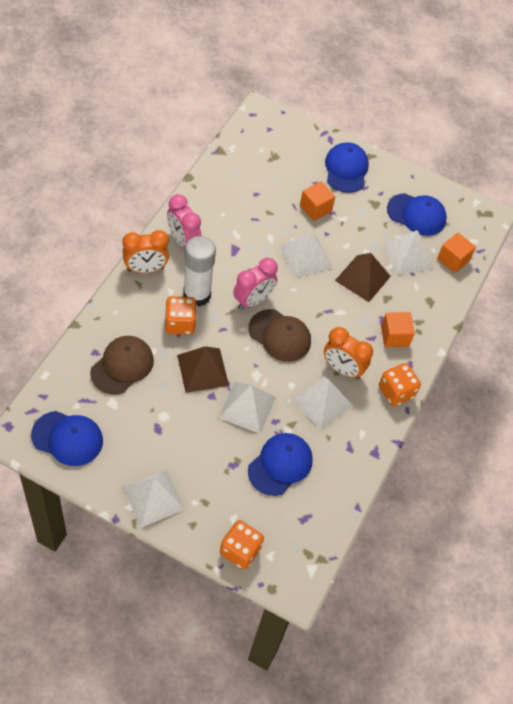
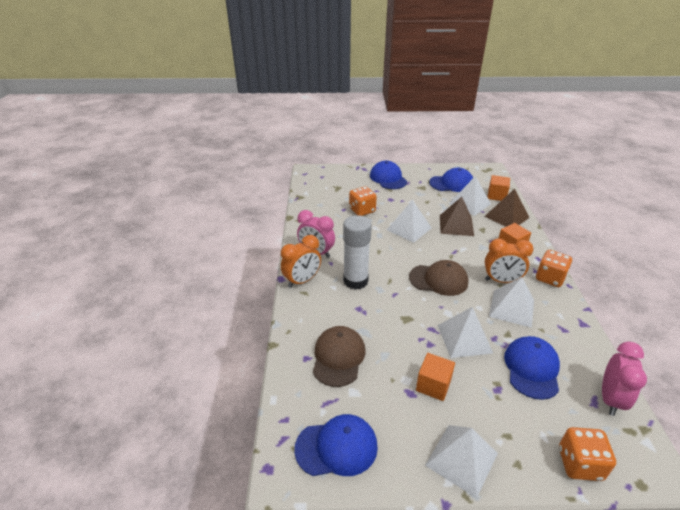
camera: 20 degrees left, 20 degrees down
(180, 323) = (359, 305): orange dice -> orange dice (362, 210)
(202, 370) = (406, 329): brown pyramid -> brown pyramid (507, 217)
(253, 300) = (399, 267): pink clock -> pink clock (610, 399)
(315, 208) = (389, 202): orange cube -> orange cube (433, 385)

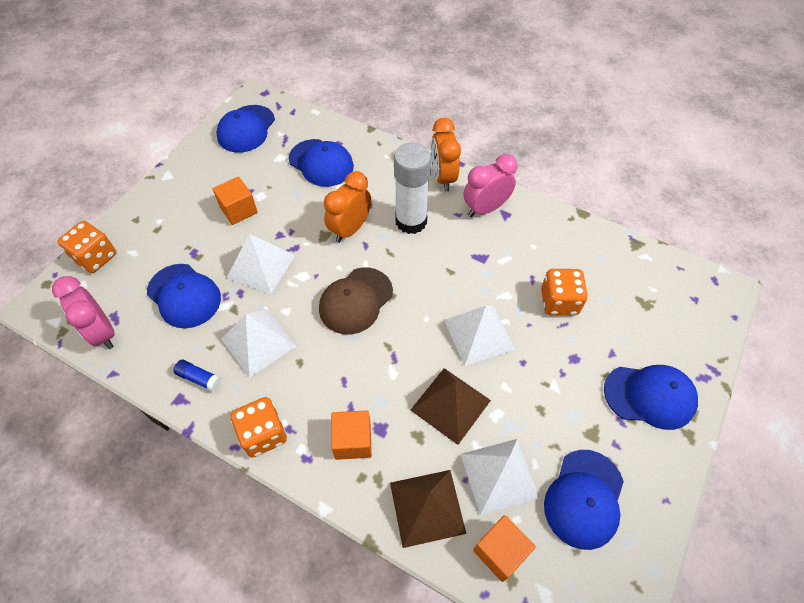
camera: 120 degrees right, 20 degrees up
(338, 357) = (321, 163): brown cap -> blue cap
(461, 459) = (172, 189): white pyramid -> none
(501, 281) = (304, 369): orange clock -> orange clock (350, 229)
(562, 322) = (199, 378): none -> blue glue stick

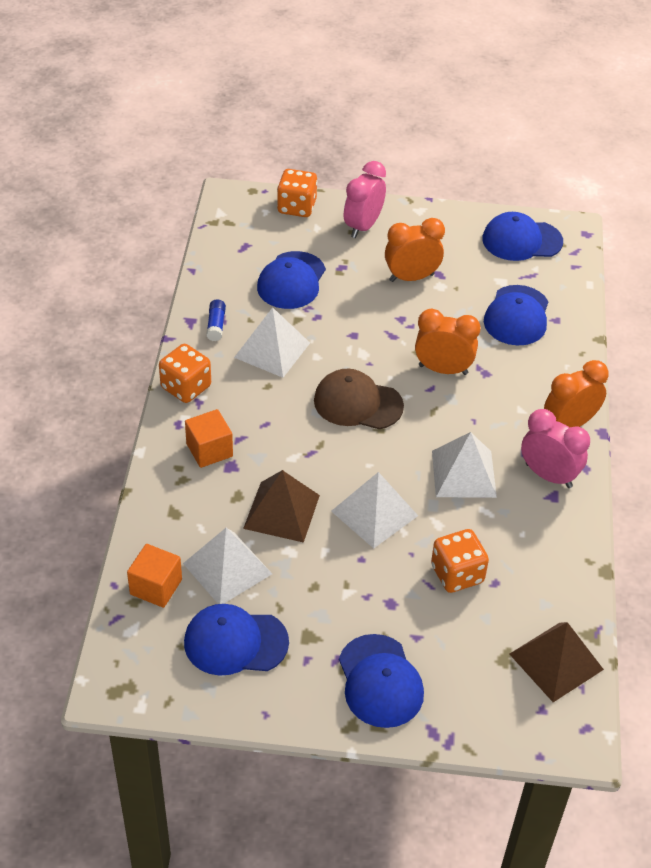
camera: 65 degrees right, 10 degrees down
(102, 332) = (226, 246): pink clock -> pink clock (363, 226)
(238, 210) = (411, 277): orange cube -> orange clock
(261, 266) = (355, 320): white pyramid -> white pyramid (464, 473)
(411, 221) = (486, 415): white glue stick -> none
(427, 507) = (172, 522): brown pyramid -> brown pyramid (556, 661)

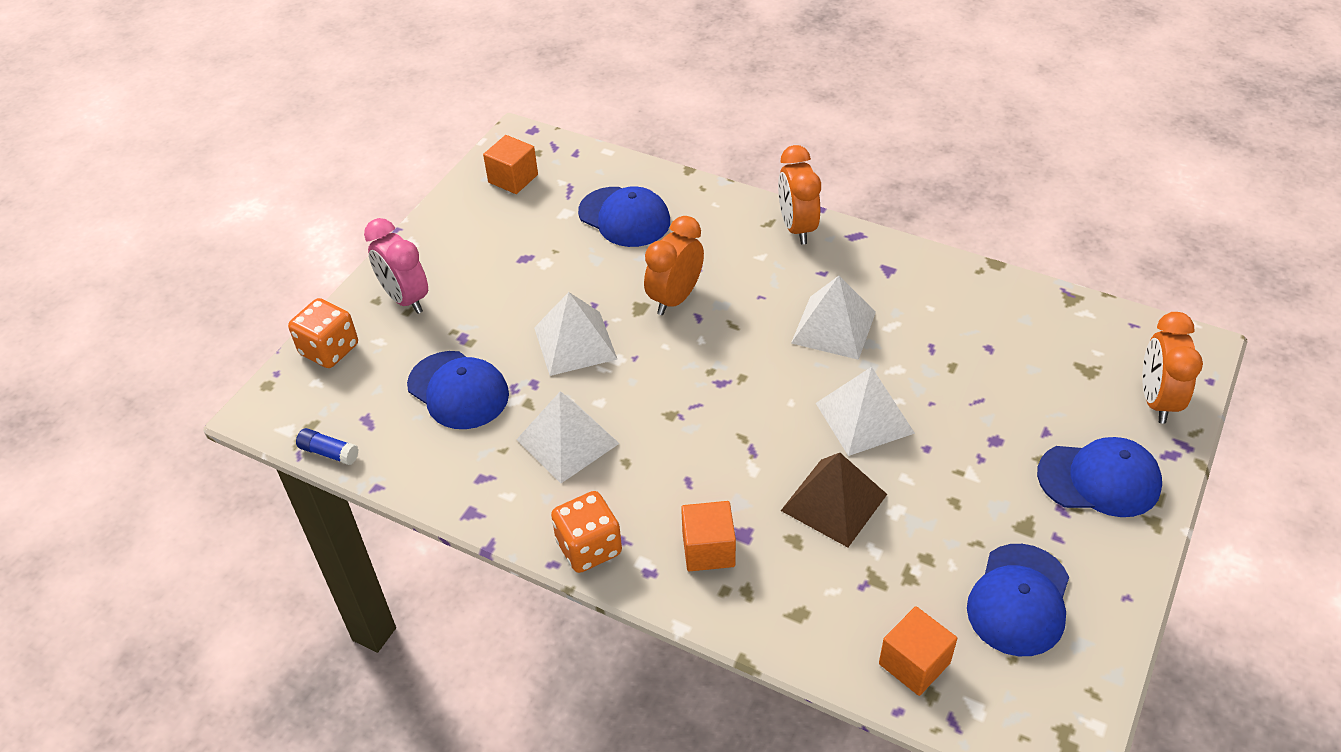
camera: 65 degrees left, 0 degrees up
(216, 325) = (494, 487): blue glue stick -> blue glue stick (329, 452)
(227, 568) = (905, 579): white pyramid -> white pyramid (575, 343)
(358, 403) = (693, 385): brown cap -> none
(411, 277) = (517, 282): orange clock -> orange clock (1157, 400)
(457, 574) = (970, 374): orange dice -> none
(521, 240) = (513, 178): blue cap -> orange cube
(548, 475) = (860, 264): pink clock -> none
(556, 661) = (1099, 333): brown pyramid -> none

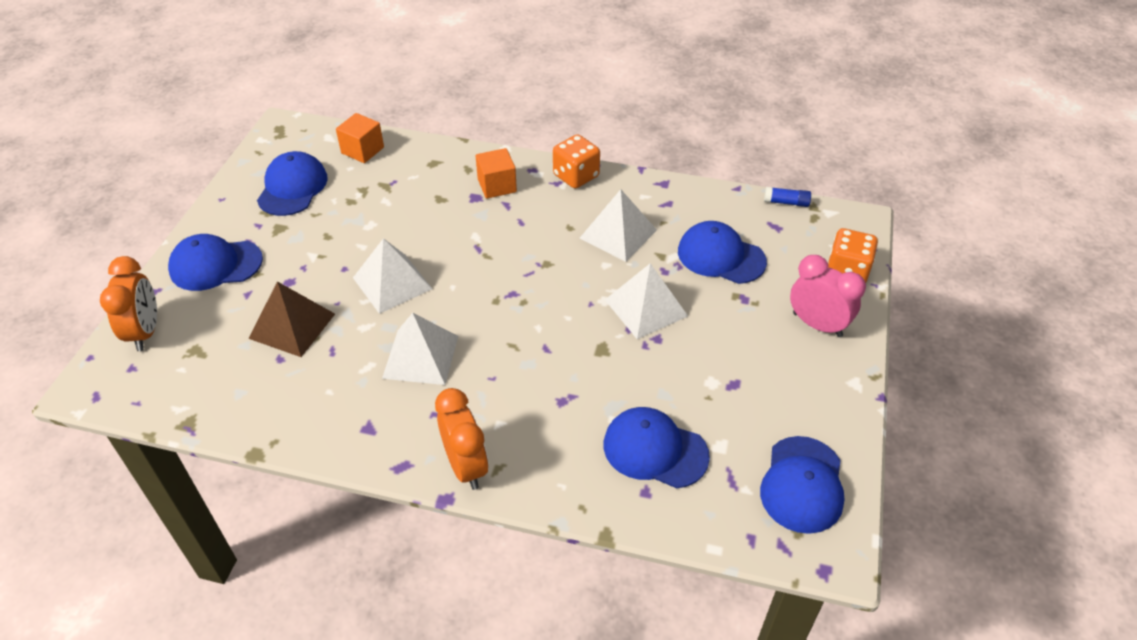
camera: 165 degrees right, 0 degrees up
(513, 178) = (802, 484): orange cube -> blue cap
(675, 298) = (572, 363): orange clock -> none
(833, 502) = (414, 223): brown pyramid -> brown pyramid (292, 326)

